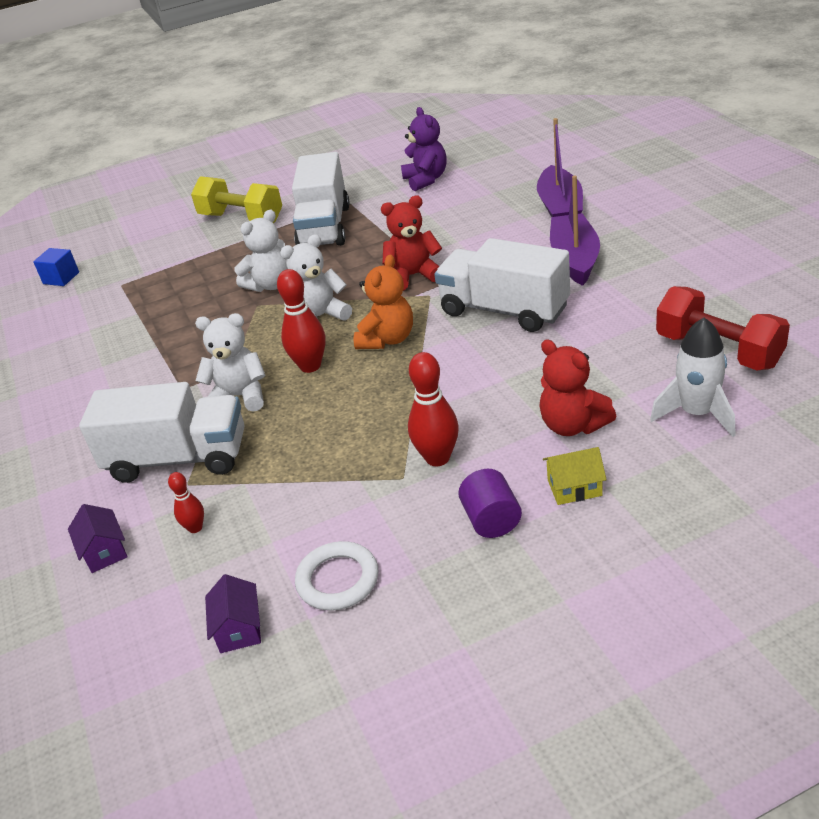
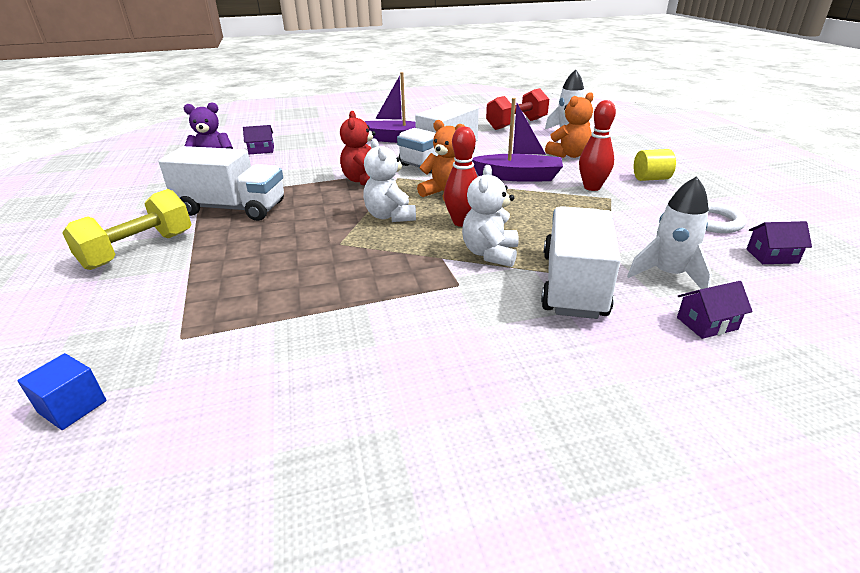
camera: 85 degrees left, 5 degrees down
(195, 528) = (668, 275): red bowling pin -> white rocket
(270, 285) = (308, 236): white teddy bear -> none
(489, 184) = (261, 150): none -> purple house
(491, 520) = (650, 179): purple cylinder -> yellow cylinder
(560, 207) = (327, 136): purple boat -> purple boat (518, 177)
(573, 425) = (569, 155): red teddy bear -> orange teddy bear
(574, 488) = (623, 159): yellow house -> none

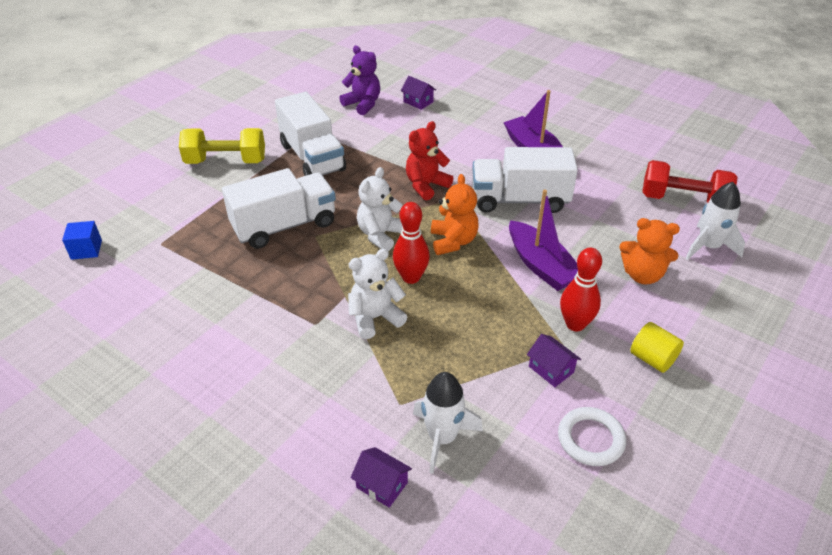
camera: 50 degrees right, 10 degrees up
(573, 285) = (371, 385): white truck -> white truck (284, 226)
(771, 256) = (554, 504): purple house -> purple house (551, 369)

